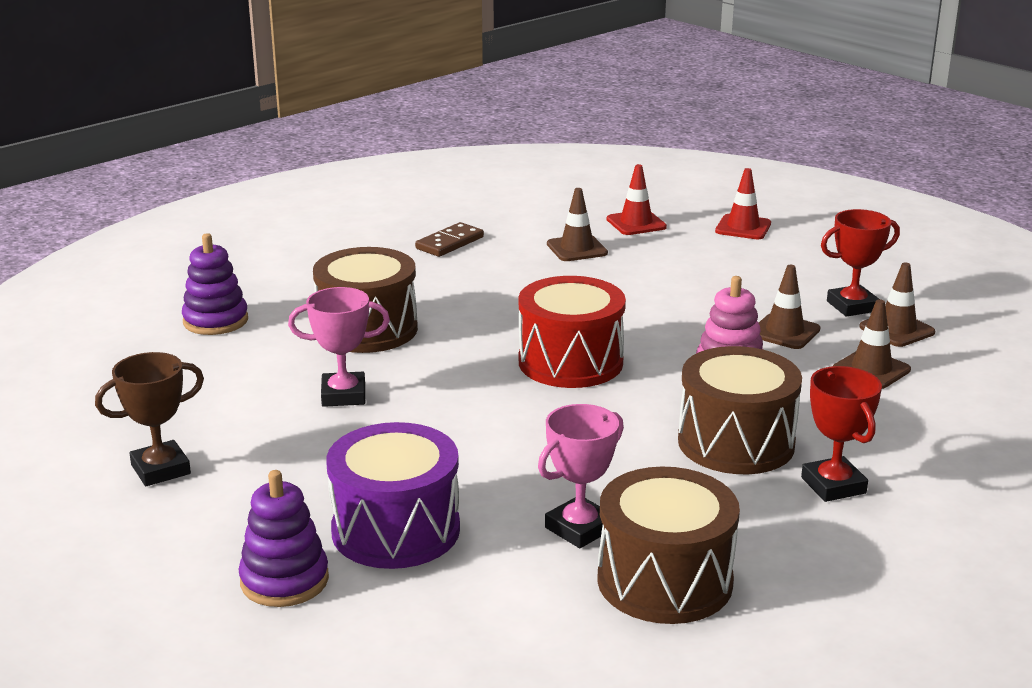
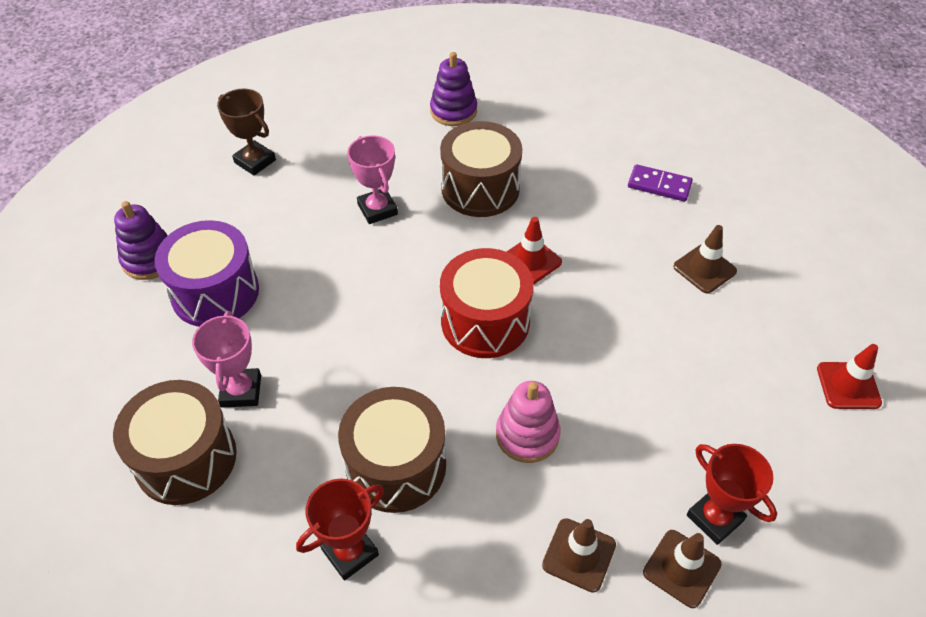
camera: 70 degrees right, 25 degrees up
(450, 243) = (659, 185): brown domino -> purple domino
(579, 528) = (241, 391): pink trophy -> pink trophy turned 60 degrees clockwise
(636, 223) = (793, 297): red traffic cone -> red traffic cone (530, 261)
(784, 332) = (622, 466): brown traffic cone -> none

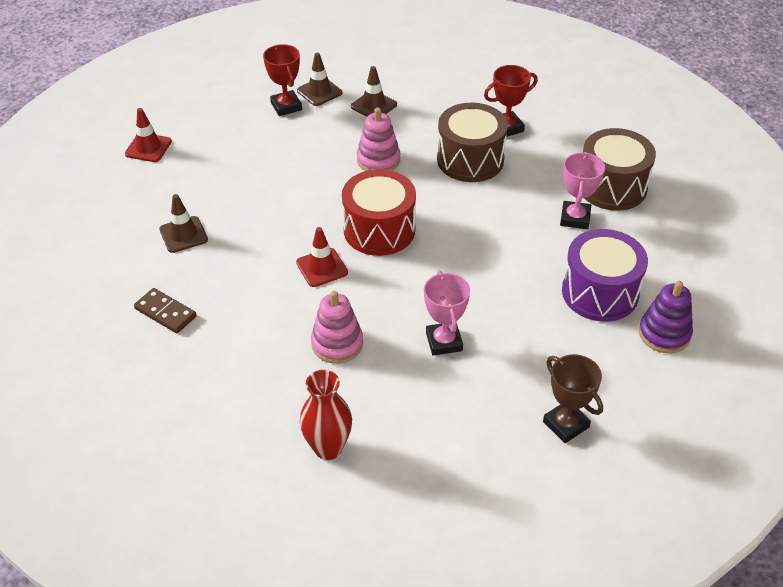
camera: 165 degrees left, 5 degrees down
(453, 111) = (328, 448): purple stacking toy -> red vase
(480, 188) = (337, 344): brown drum -> pink stacking toy
(659, 185) = (165, 312): purple domino -> brown domino

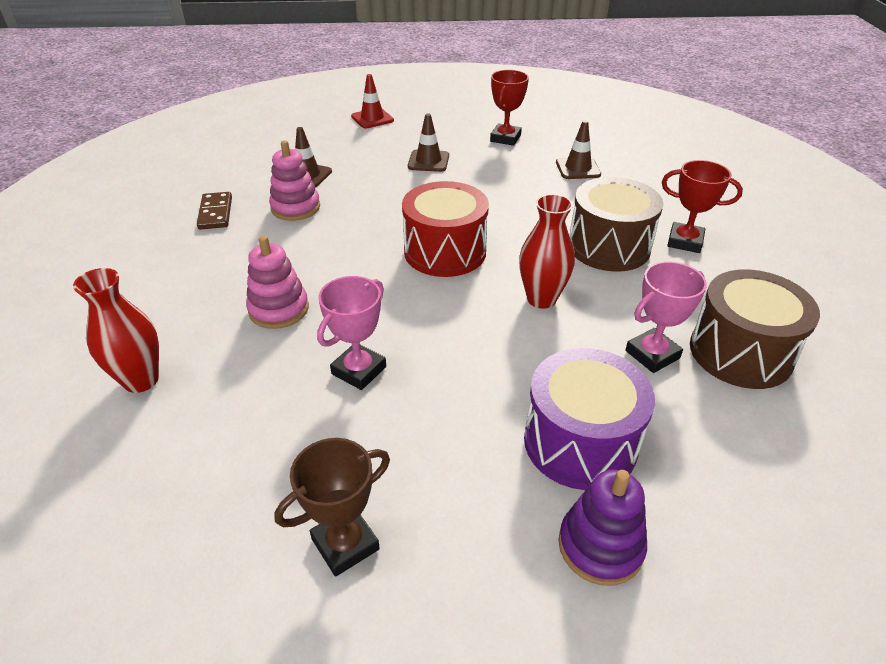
camera: 45 degrees right, 5 degrees down
(319, 92) = (546, 141): brown traffic cone -> brown traffic cone (428, 161)
(322, 267) = (358, 250): red traffic cone -> none
(378, 160) = (523, 205): pink stacking toy -> pink stacking toy (295, 208)
(479, 223) = (541, 299): none -> red vase
(566, 424) = (345, 544): brown trophy -> brown trophy turned 45 degrees clockwise

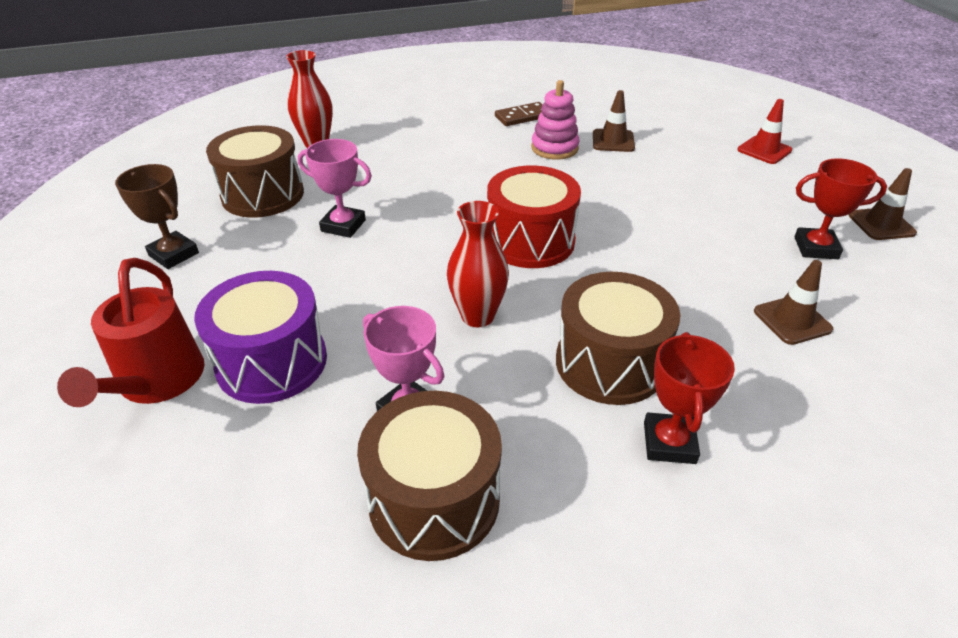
camera: 75 degrees right, 0 degrees up
(243, 442) = (263, 195): none -> brown drum
(279, 309) = (407, 174): pink stacking toy -> none
(428, 161) = (702, 201): brown traffic cone -> brown traffic cone (881, 224)
(600, 546) = (156, 383): purple stacking toy -> red watering can

